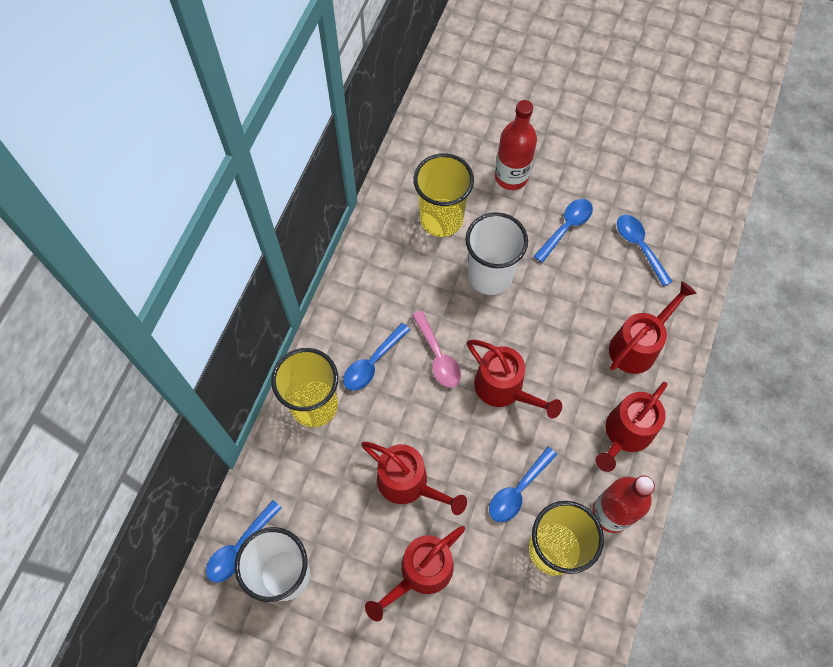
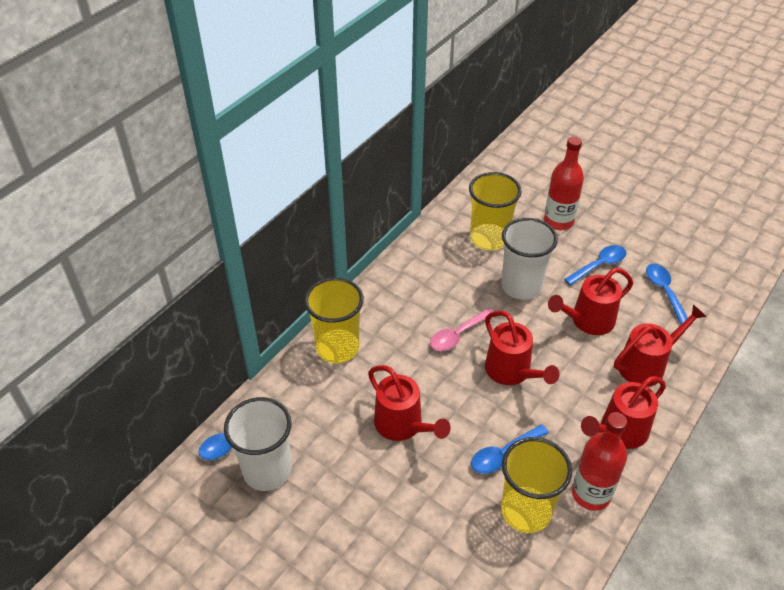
camera: 15 degrees right, 20 degrees down
(372, 363) = (398, 328): blue spoon -> none
(420, 573) = (392, 500): red watering can -> red watering can (587, 321)
(438, 356) = (458, 335): pink spoon -> pink spoon turned 60 degrees clockwise

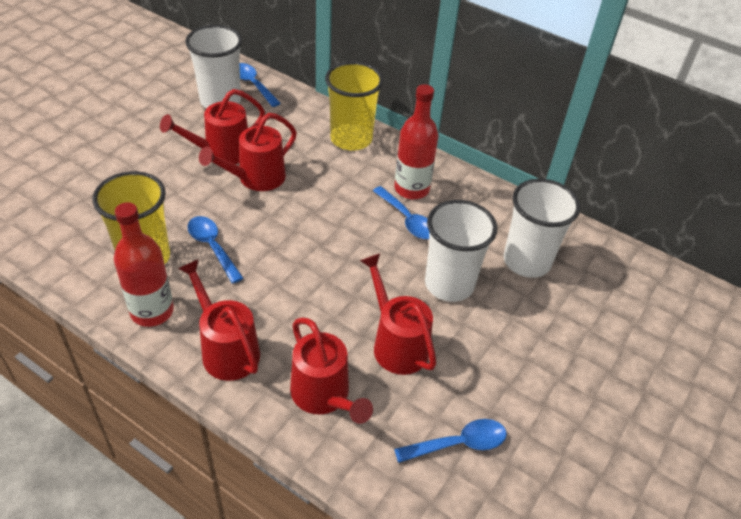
camera: 85 degrees right, 0 degrees up
(458, 335) = (369, 223): pink spoon -> none
(489, 239) = (527, 261): yellow cup -> white cup
(512, 372) = (317, 263): red watering can -> red watering can (221, 152)
(558, 221) = (577, 336): red bottle -> red bottle (411, 189)
(599, 265) = (499, 371): blue spoon -> blue spoon (407, 220)

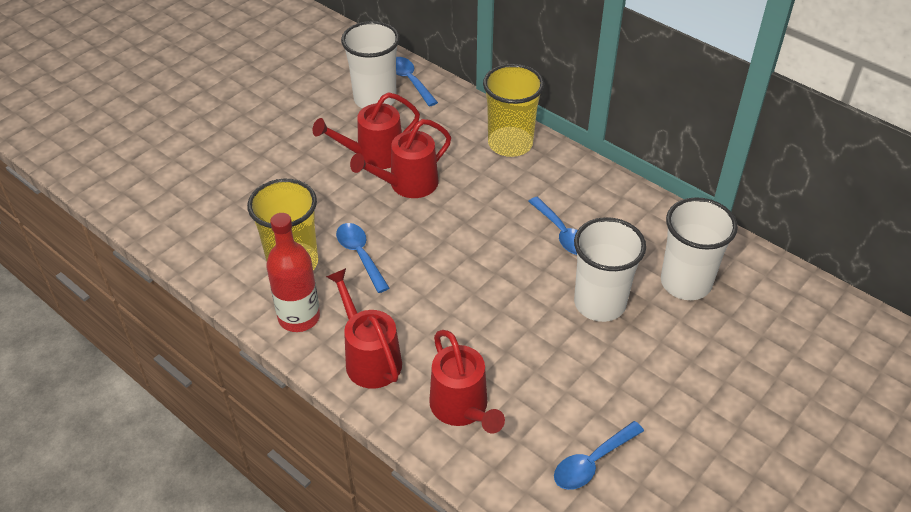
camera: 10 degrees right, 0 degrees up
(396, 343) = (539, 361): red watering can -> none
(411, 189) = (570, 200): red bottle -> none
(458, 443) = (592, 462): blue spoon -> blue spoon turned 150 degrees clockwise

